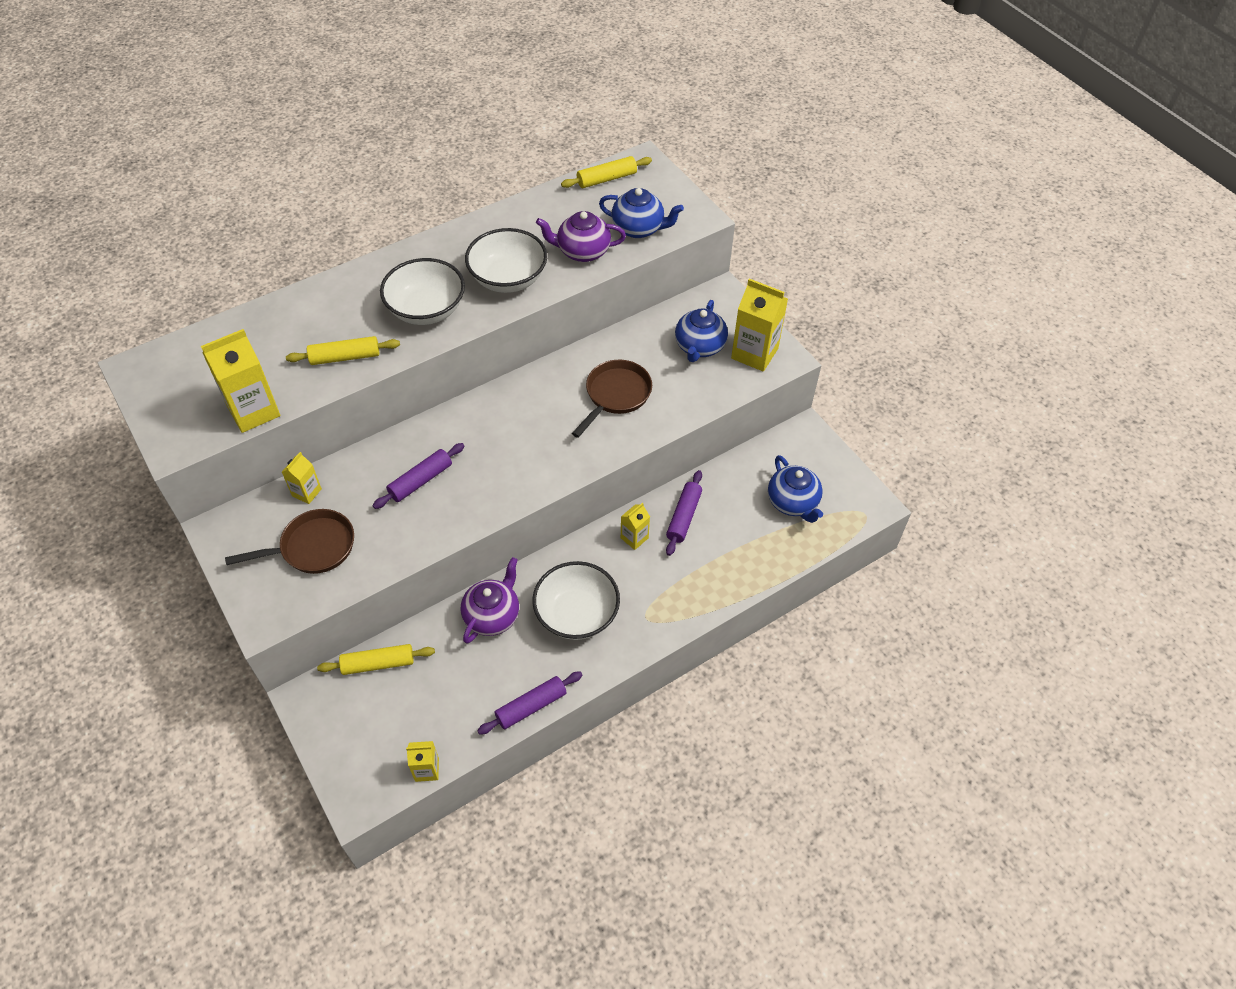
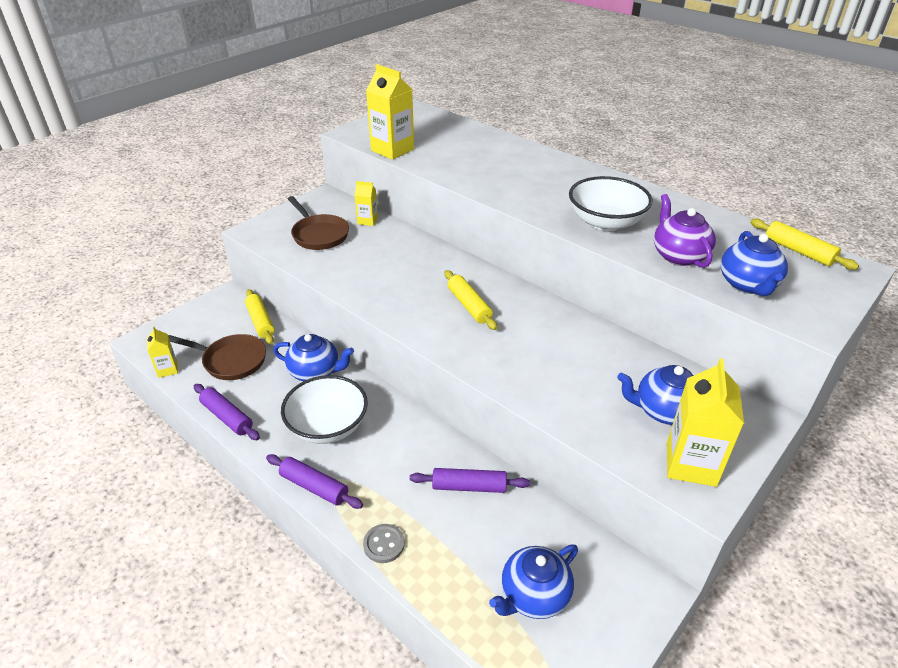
camera: 75 degrees right, 15 degrees down
(345, 357) = (463, 170): yellow rolling pin -> yellow rolling pin (469, 305)
(420, 481) = (398, 267): purple rolling pin -> purple rolling pin (314, 487)
(426, 309) = (537, 192): white bowl -> none
(492, 615) = (315, 372): purple teapot -> blue teapot
(616, 395) = (553, 359): brown pan -> brown pan (231, 361)
(634, 538) = (427, 450): yellow carton -> none
(724, 590) = (384, 544): none -> grey button

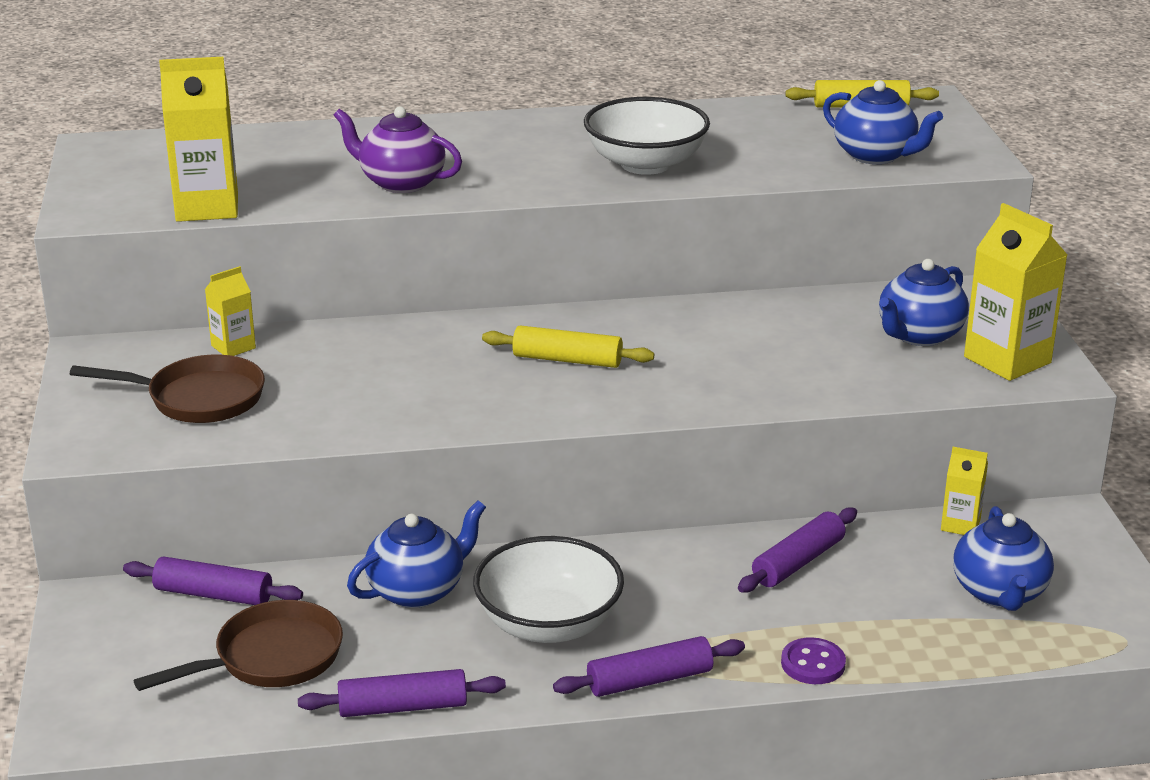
camera: 50 degrees left, 10 degrees down
(167, 369) = (194, 730): yellow carton -> yellow carton (960, 525)
(260, 321) = (213, 594): yellow rolling pin -> purple rolling pin
(384, 544) = (813, 664): grey button -> purple button
(678, 256) = (774, 160): purple teapot -> purple teapot (401, 182)

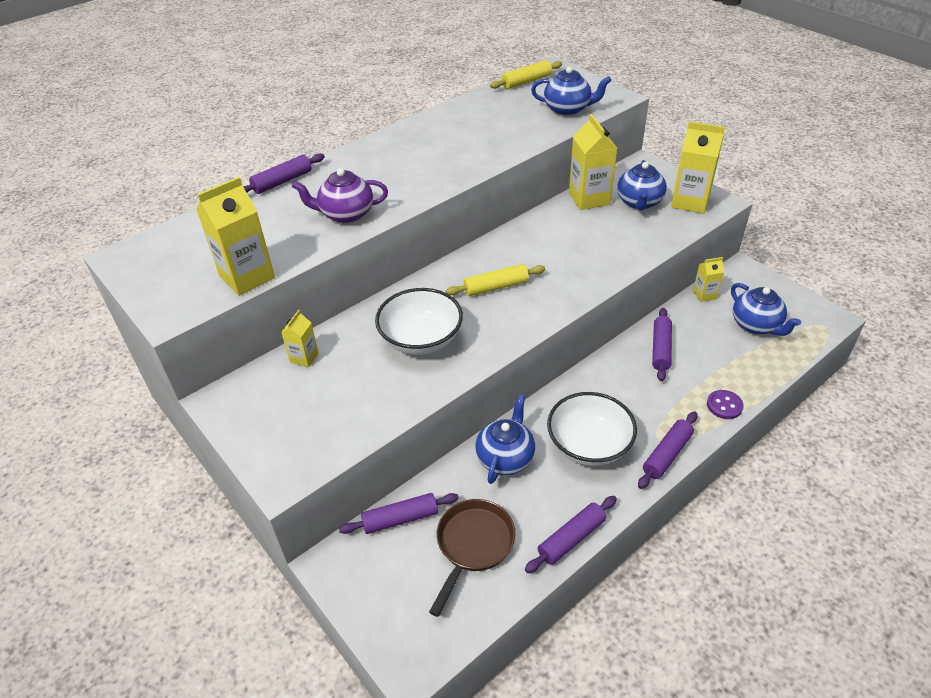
camera: 30 degrees left, 15 degrees up
(198, 398) = (321, 404): brown pan -> none
(367, 126) = (282, 181): none -> purple rolling pin
(645, 164) = (464, 154): white bowl -> white bowl (421, 339)
(843, 306) = (589, 198): none -> yellow carton

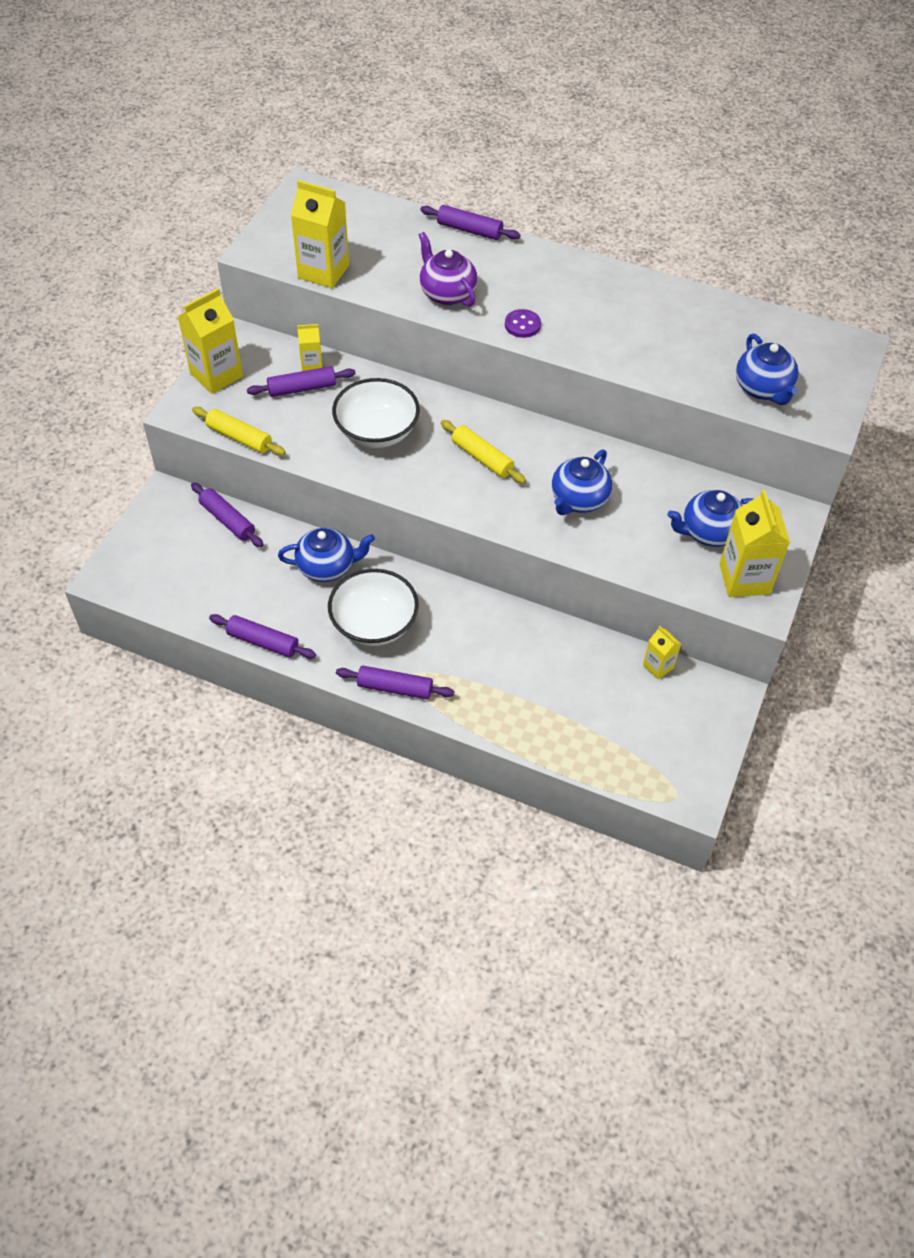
camera: 60 degrees right, 10 degrees up
(473, 545) = (225, 577): brown pan -> none
(526, 81) = (801, 334): yellow rolling pin -> yellow rolling pin (239, 437)
(589, 198) = (685, 485): yellow carton -> yellow carton (216, 375)
(661, 349) = (541, 647): purple rolling pin -> purple rolling pin (302, 388)
(724, 405) = (487, 721): purple button -> purple button (522, 325)
(756, 325) = (634, 726): blue teapot -> blue teapot (579, 500)

